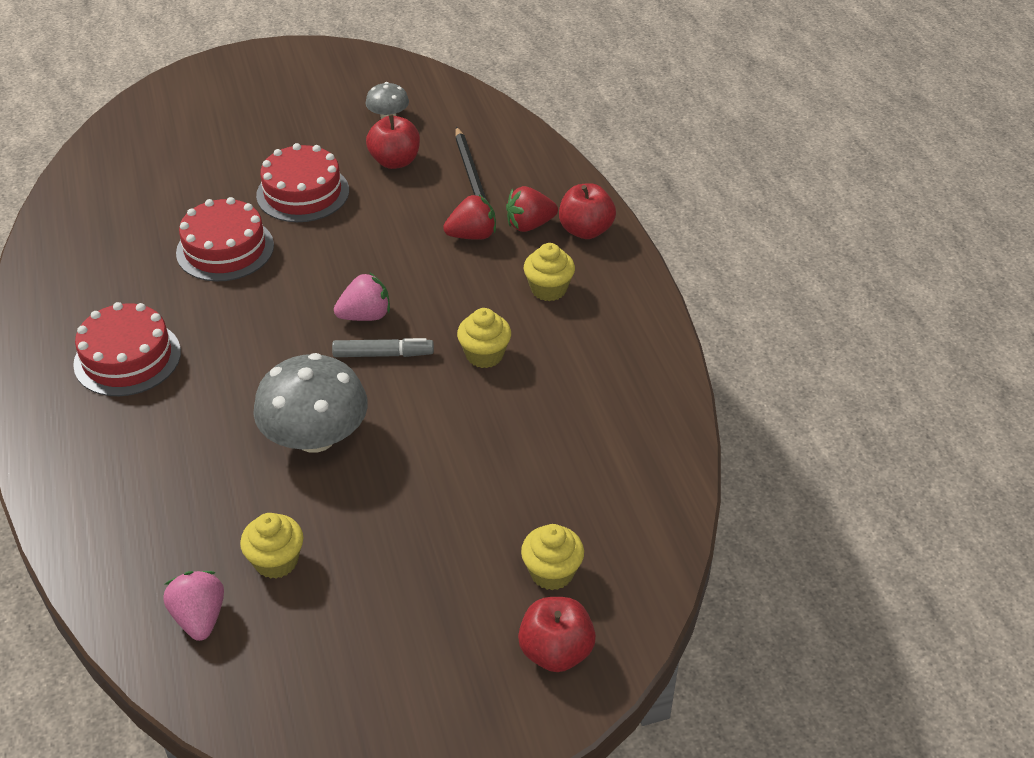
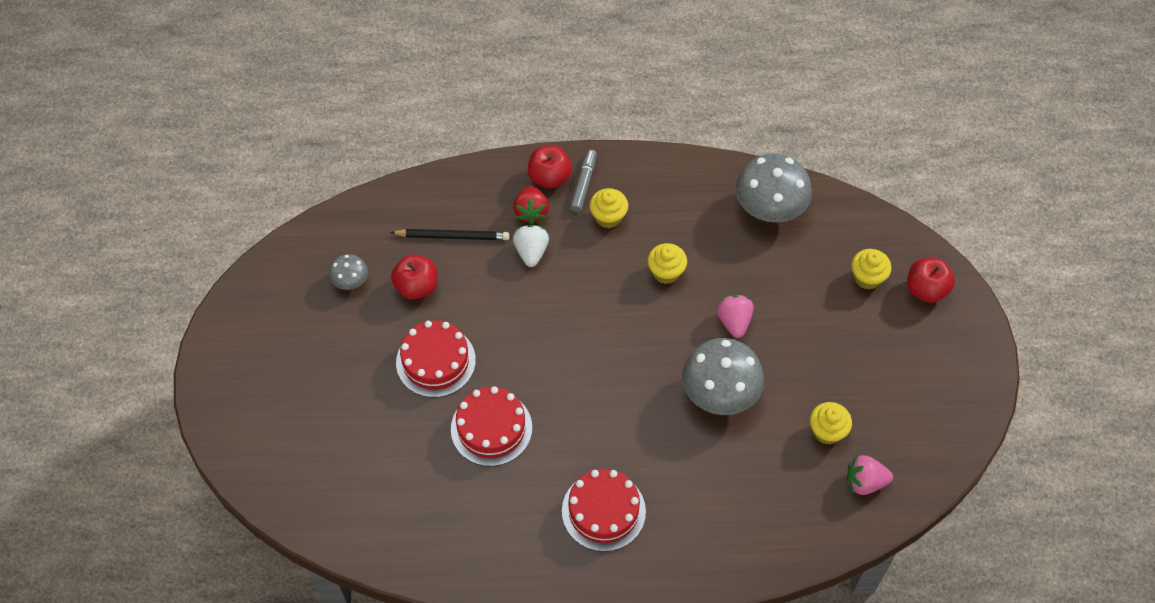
camera: 75 degrees left, 15 degrees up
(365, 316) = (602, 340): pink strawberry -> pink strawberry (734, 321)
(383, 354) = (647, 335): grey marker -> grey marker (583, 184)
(472, 235) = (531, 252): red strawberry -> white strawberry
(632, 442) = (770, 206): none -> grey mushroom

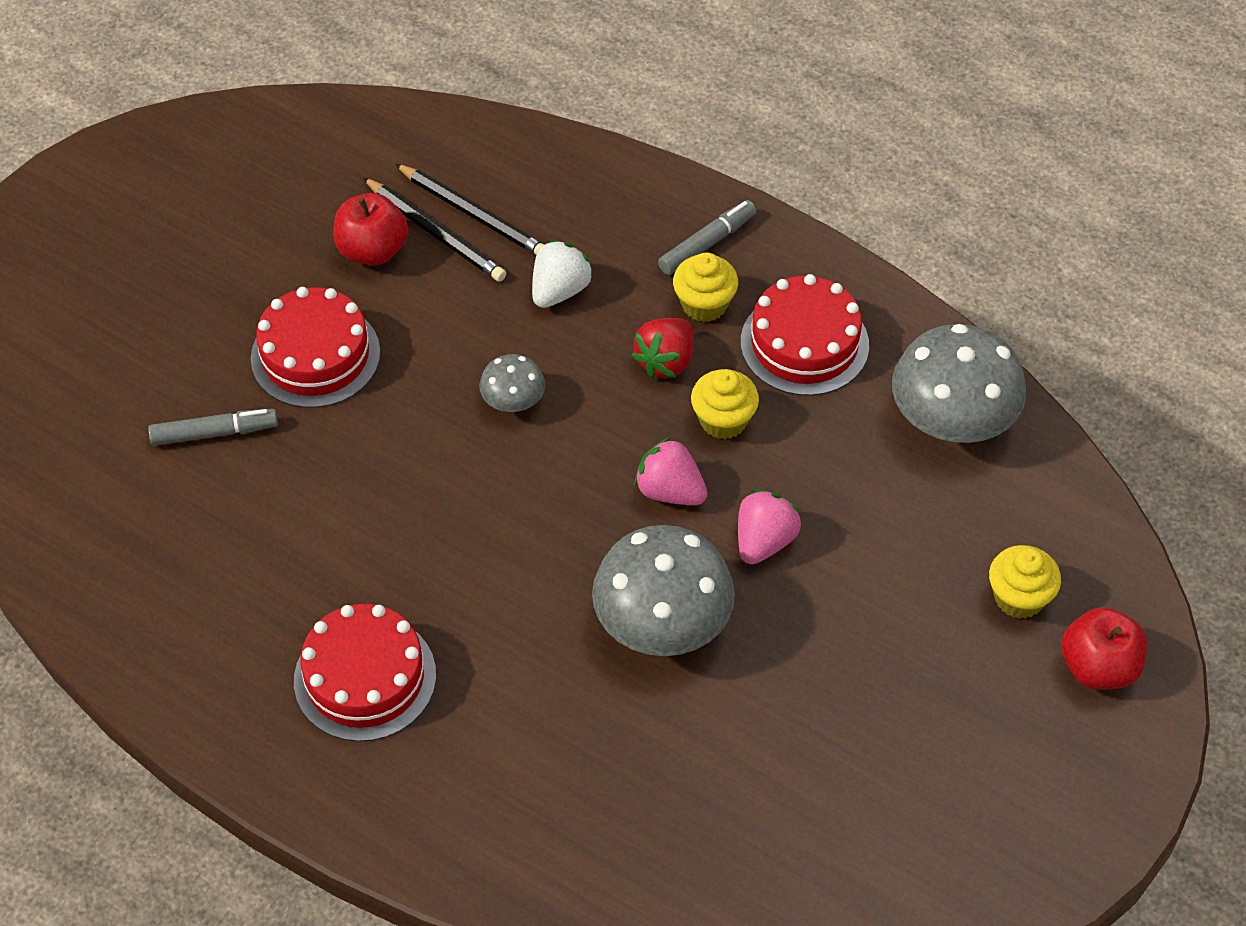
camera: 35 degrees right, 5 degrees down
(350, 280) = (297, 196): grey mushroom -> grey mushroom (513, 400)
(419, 435) = (214, 433): none -> grey marker
(442, 258) = (436, 233): none -> black pencil
(491, 428) = (312, 480): red cake -> red cake (804, 343)
(531, 212) = (604, 240): red strawberry -> red strawberry (665, 361)
(549, 177) = (667, 210): red apple -> none
(827, 431) = (773, 771): yellow cupcake -> none
(865, 482) = (769, 876): pink strawberry -> pink strawberry (670, 491)

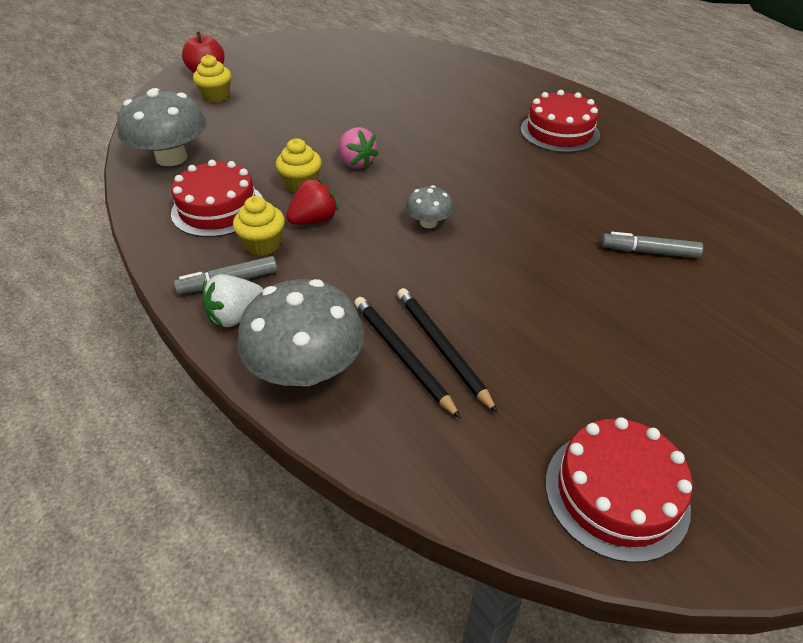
camera: 160 degrees left, 10 degrees down
(315, 355) = (567, 281): red cake -> red cake (616, 493)
(372, 250) = (503, 348): red apple -> none
(560, 290) = (360, 278): white strawberry -> white strawberry (236, 316)
(662, 622) = (394, 120): grey mushroom -> grey mushroom (306, 369)
(764, 541) = (320, 135): pink strawberry -> none

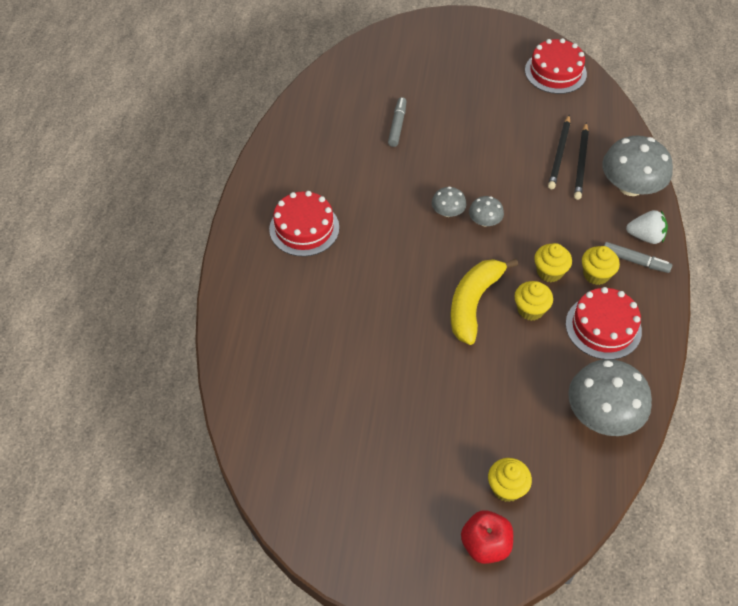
camera: 135 degrees left, 10 degrees up
(314, 220) = (549, 272): red strawberry -> yellow cupcake
(356, 163) = (473, 303): pink strawberry -> yellow banana
(473, 209) = (448, 212): none -> grey mushroom
(649, 252) = (397, 125): grey marker -> grey marker turned 135 degrees counterclockwise

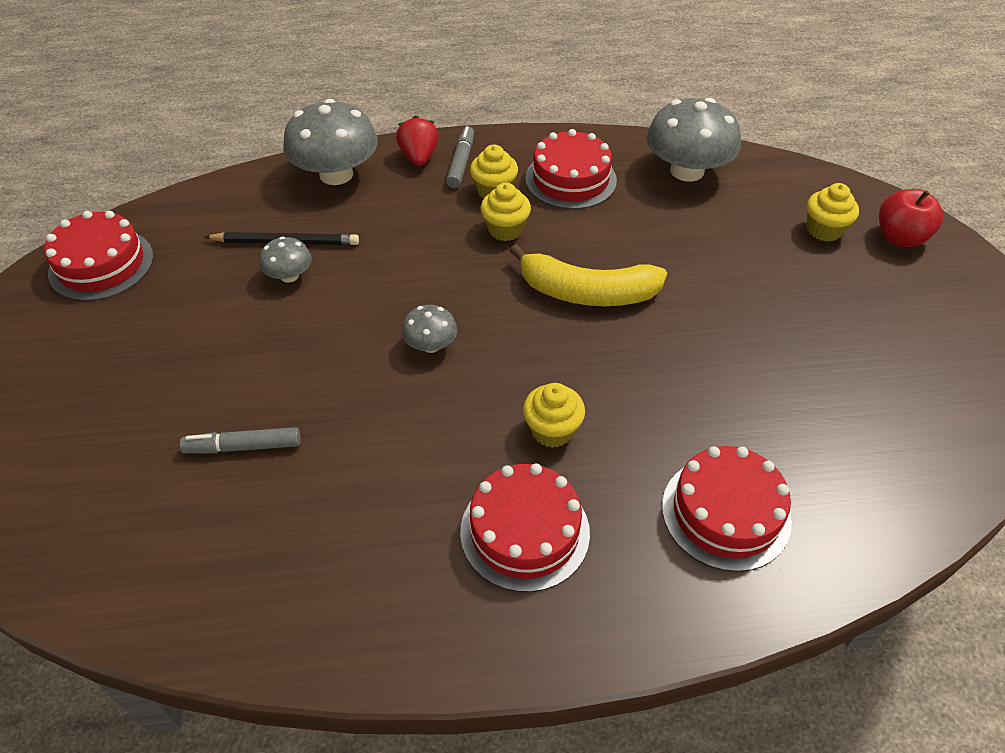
camera: 105 degrees left, 5 degrees down
(281, 320) = (726, 513): none -> red cake
(484, 221) = (437, 302): grey mushroom -> grey mushroom (289, 275)
(530, 309) = (573, 239): yellow cupcake -> yellow cupcake (552, 430)
(581, 163) = (300, 220): black pencil -> none
(645, 236) = (419, 157): white strawberry -> red strawberry

